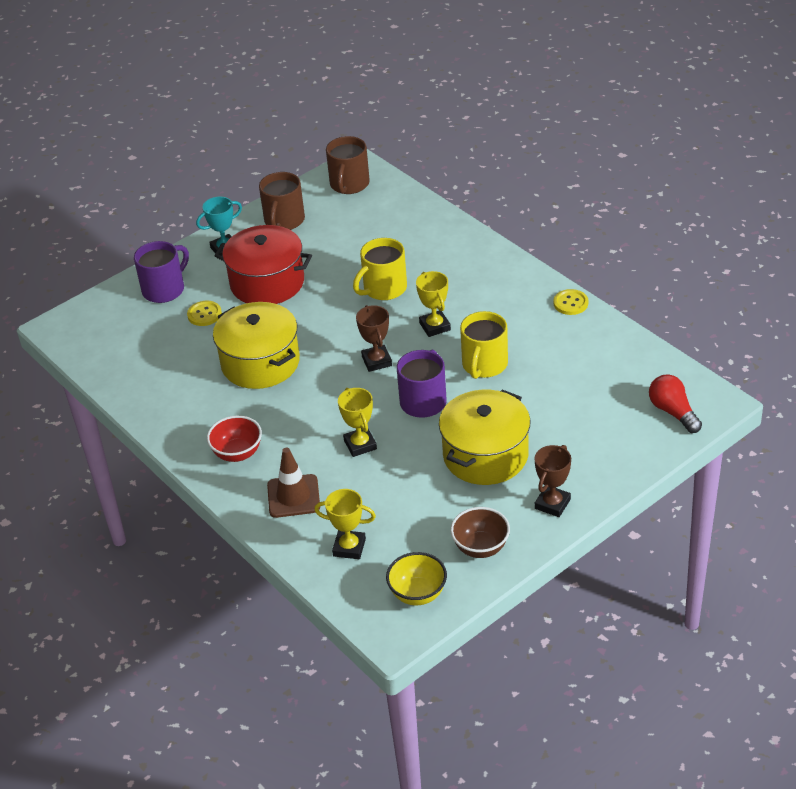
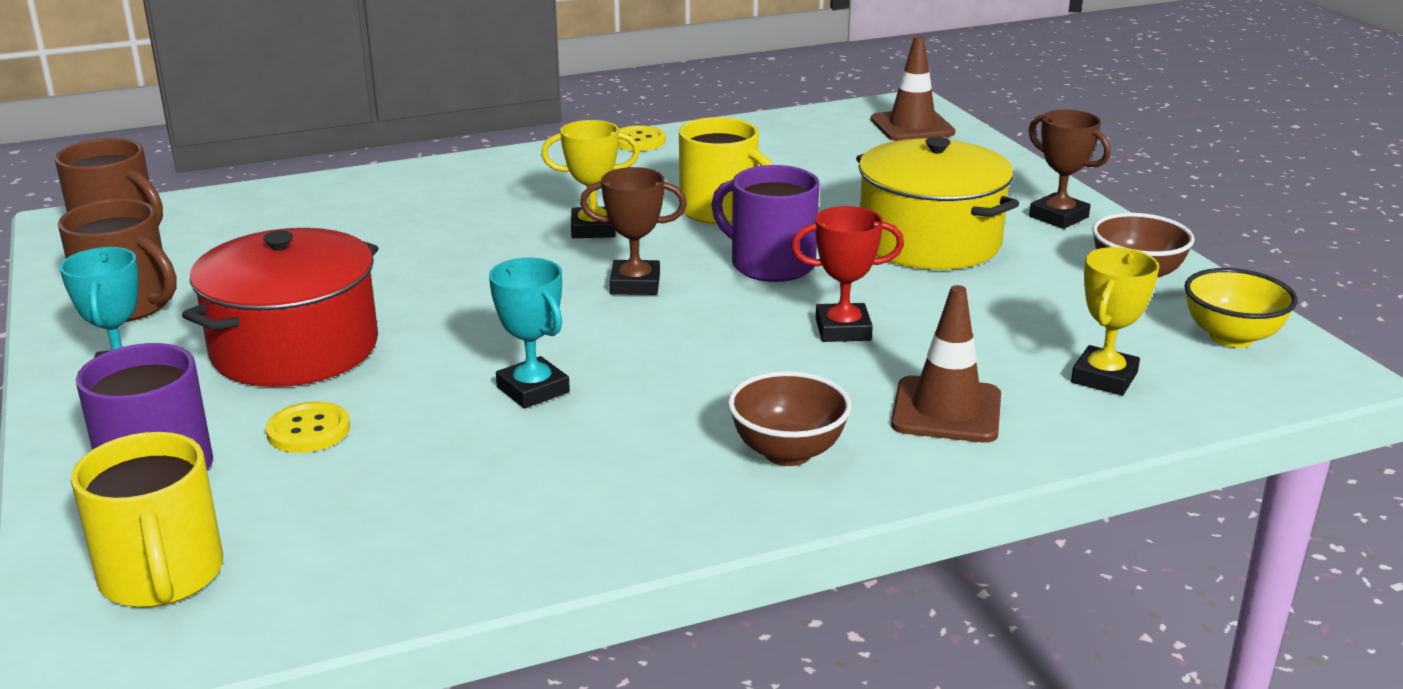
camera: 75 degrees left, 15 degrees down
(237, 453) = (788, 452): red bowl -> brown bowl
(260, 363) = (533, 390): yellow pot -> turquoise trophy
(360, 445) = (843, 330): yellow trophy -> red trophy
(384, 288) = (450, 251): yellow mug -> yellow mug (162, 577)
(673, 412) = (912, 126): red light bulb -> brown traffic cone

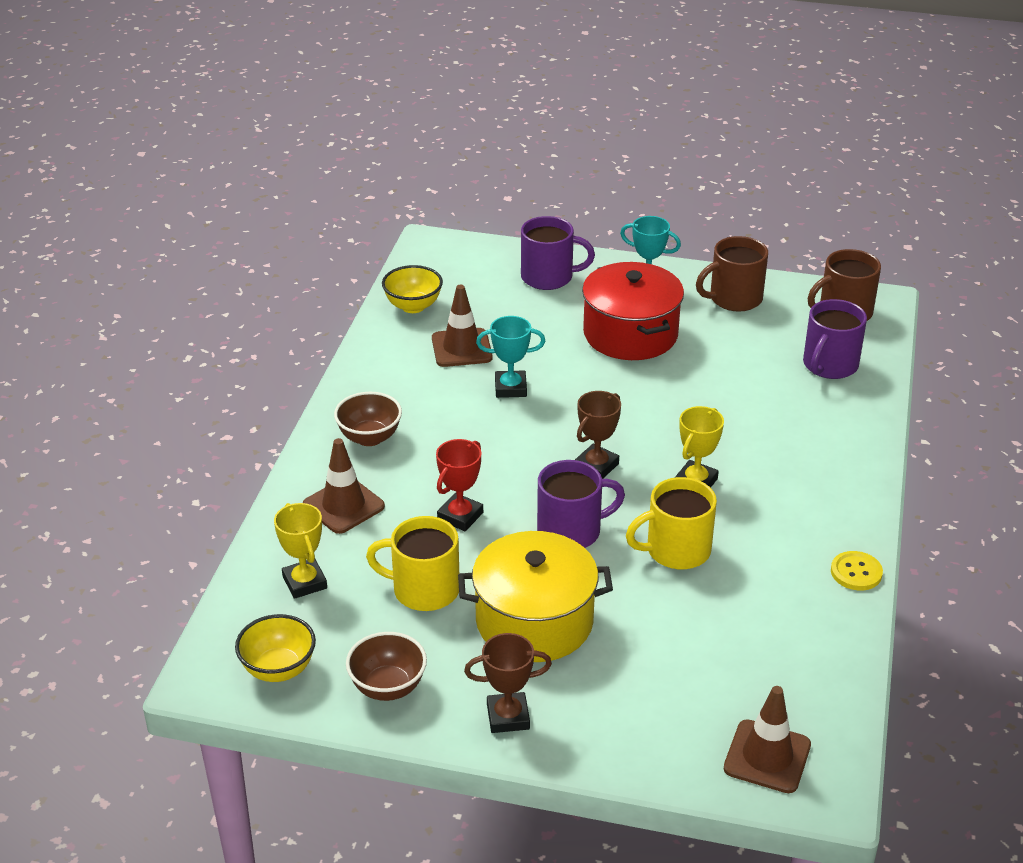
camera: 125 degrees right, 10 degrees up
(162, 577) = (464, 264): yellow mug -> yellow mug (423, 590)
(266, 218) = (829, 365): none -> purple mug
(308, 430) = (541, 318): yellow button -> none
(371, 571) = (413, 306): none -> yellow bowl
(466, 468) = (461, 348): none -> brown traffic cone

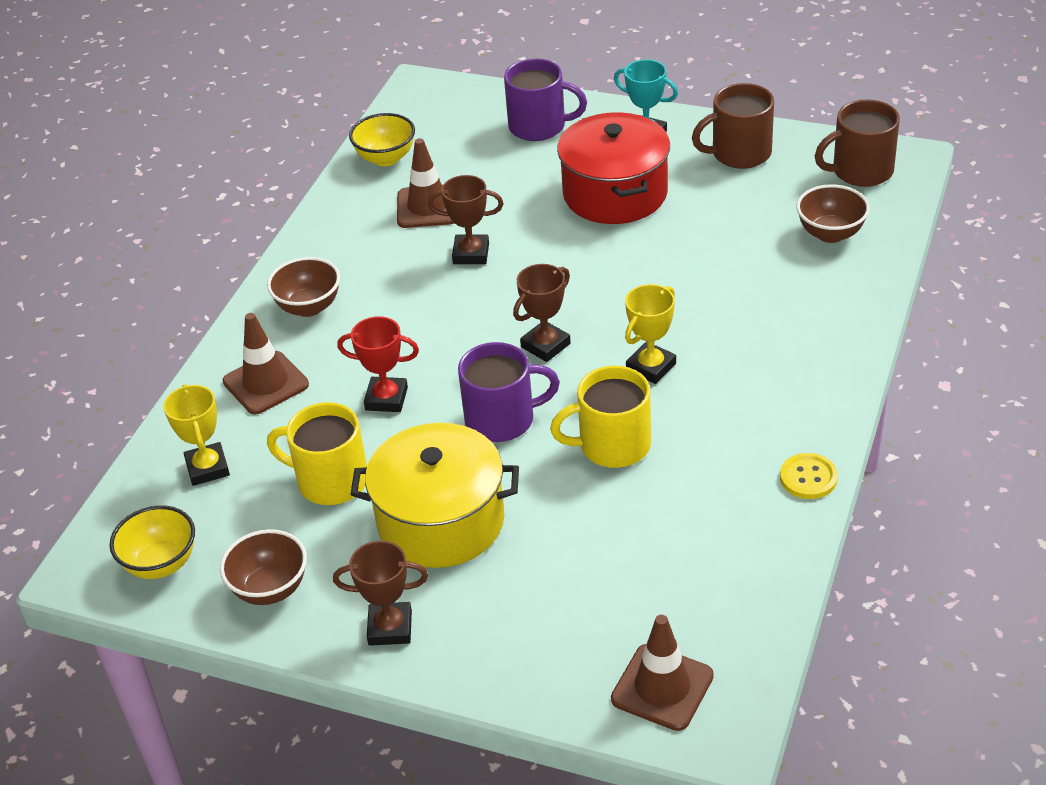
camera: 10 degrees right, 5 degrees up
(460, 516) = (386, 399): red trophy -> red trophy turned 60 degrees clockwise
(510, 388) = (471, 253): turquoise trophy -> brown trophy
(829, 365) = (830, 234): purple mug -> brown bowl

